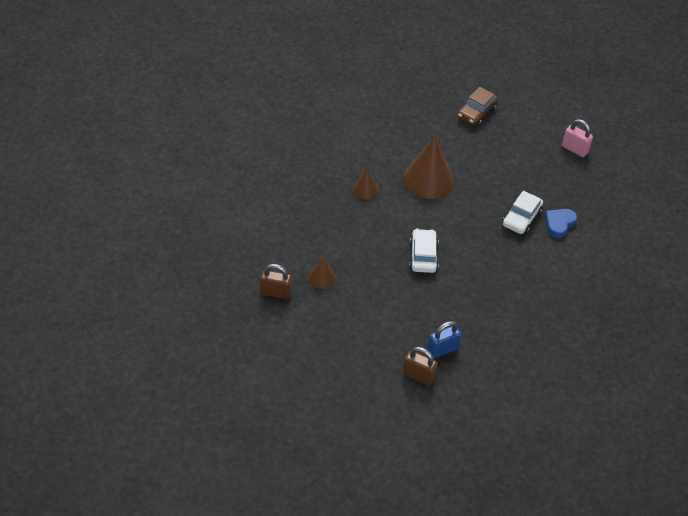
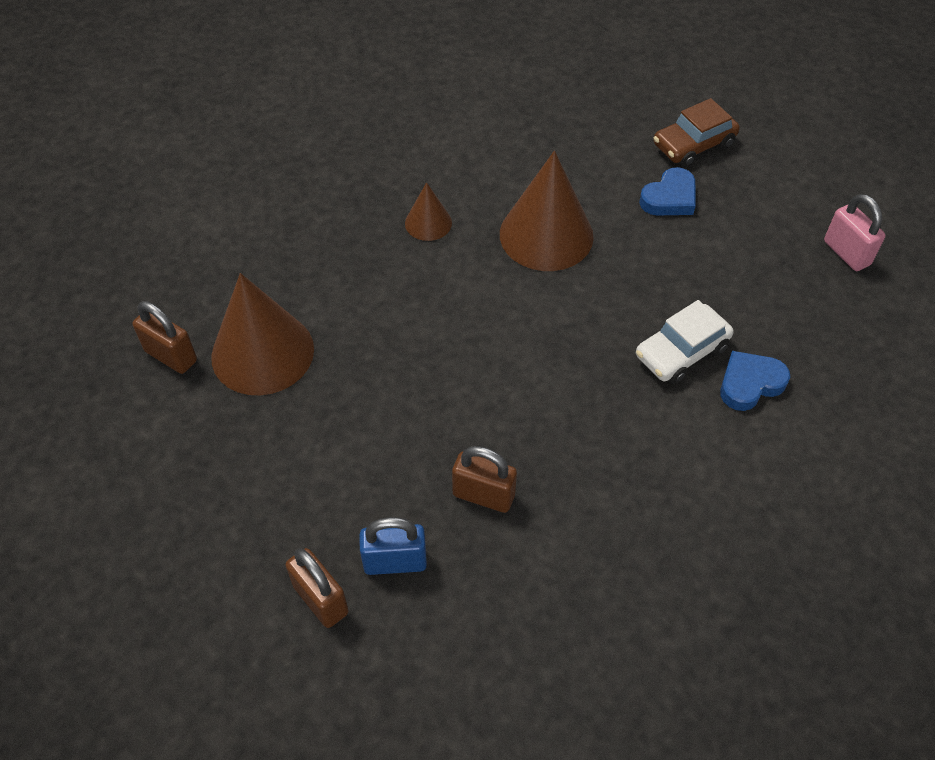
camera: 25 degrees right, 5 degrees up
(321, 277) = (262, 352): brown cone -> brown cone, size x1.98
(423, 256) = (461, 368): white car -> none
(466, 309) = (483, 495): none -> brown padlock
(478, 144) = (669, 198): none -> blue heart

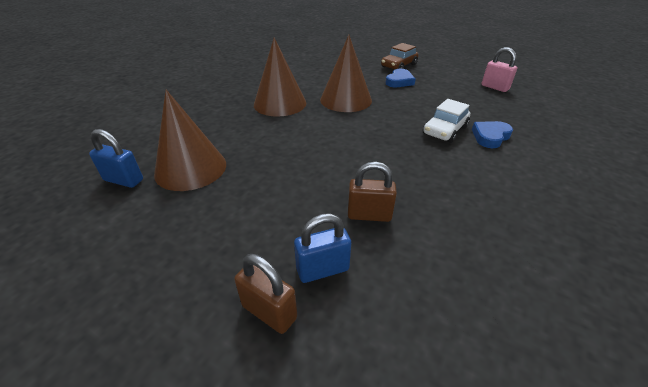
camera: 15 degrees left, 15 degrees down
(171, 356) = (124, 180): brown padlock -> blue padlock
(428, 223) = (280, 103): brown cone -> brown cone, size x1.98

